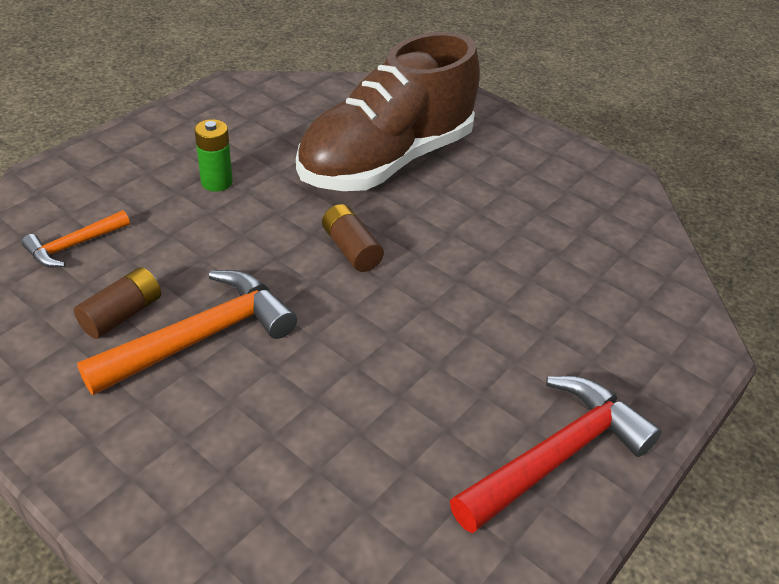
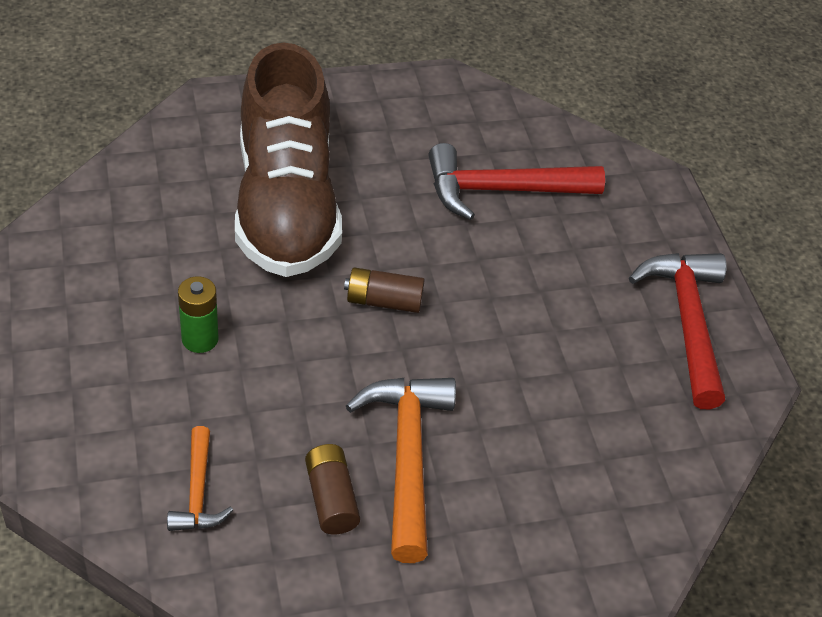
camera: 55 degrees left, 5 degrees up
(550, 257) = (501, 190): none -> red hammer

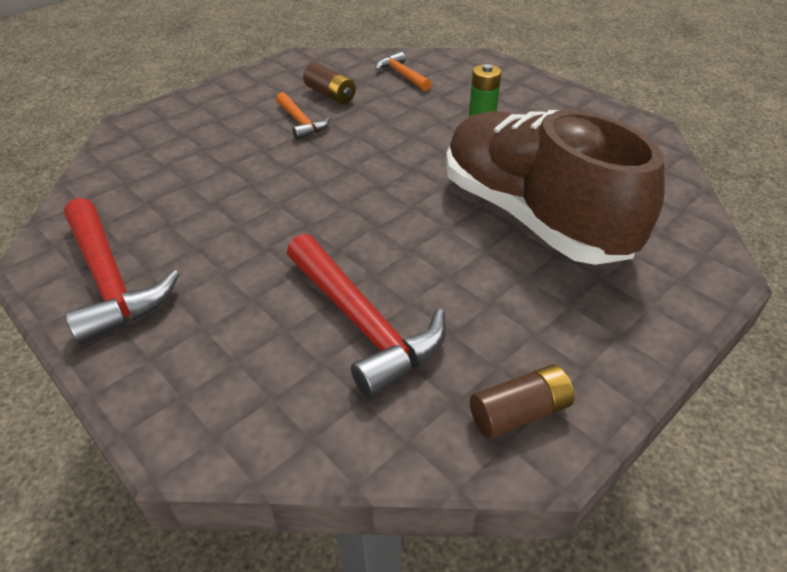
camera: 155 degrees right, 5 degrees down
(384, 301) = (388, 187): brown battery -> brown battery (519, 413)
(407, 457) = (301, 122): orange hammer -> orange hammer, size x0.55
(501, 190) = (363, 324): red hammer -> red hammer turned 90 degrees clockwise

